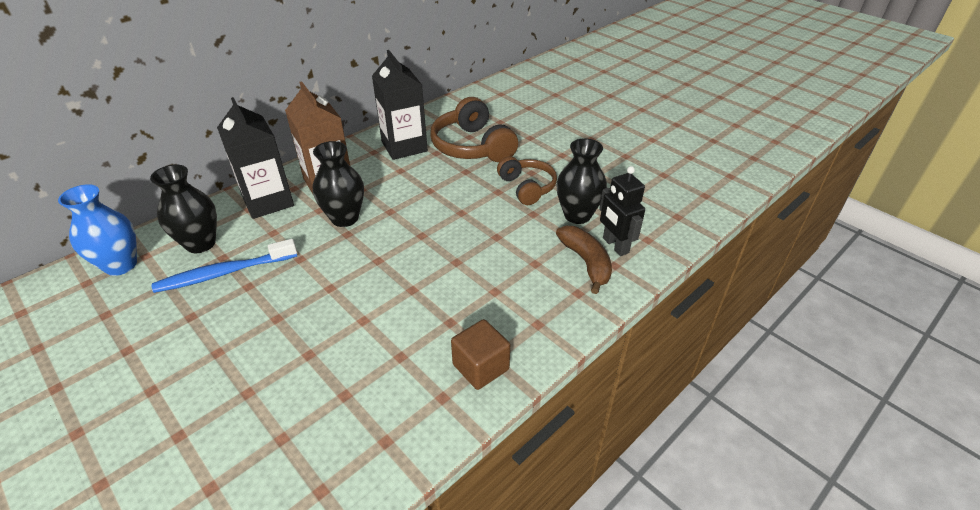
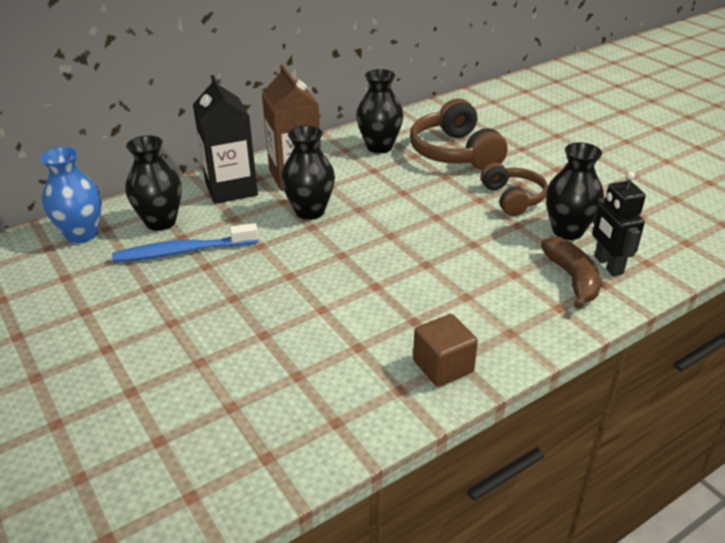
camera: 10 degrees right, 5 degrees down
(404, 146) = (379, 147): black carton -> black vase

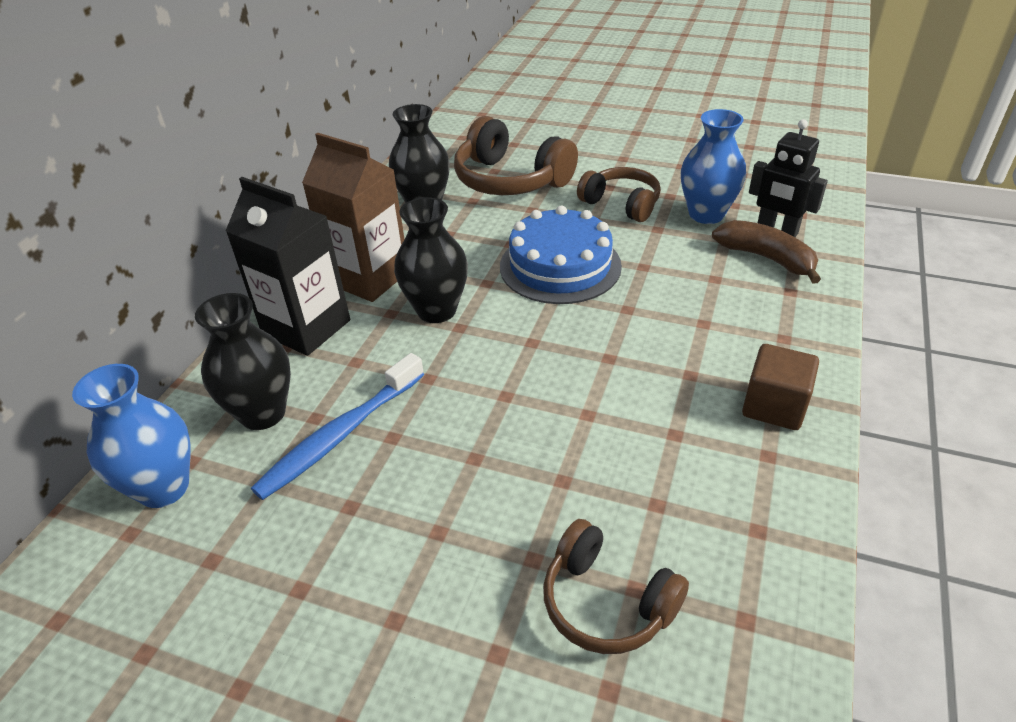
camera: 35 degrees left, 5 degrees up
(209, 403) = (607, 602): none -> brown headphones
(417, 219) = (560, 266): none -> blue cake
(567, 231) = (706, 214): black vase -> blue vase

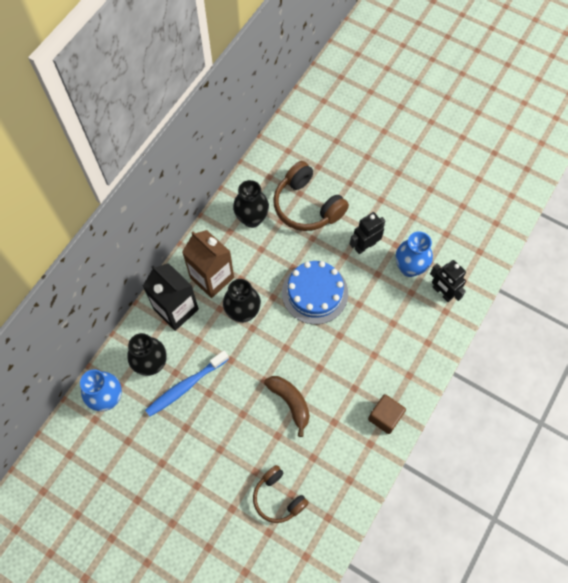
camera: 10 degrees right, 25 degrees up
(621, 204) = (365, 246): brown headphones -> black robot
(766, 258) = (426, 314): brown banana -> brown banana (290, 402)

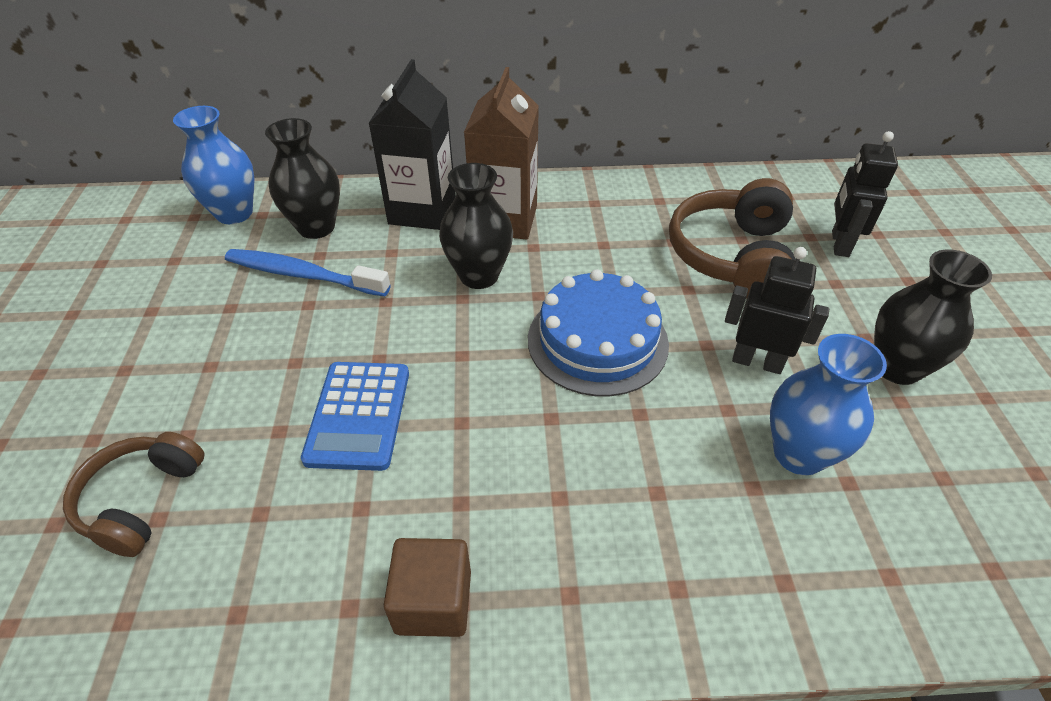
camera: 55 degrees right, 20 degrees down
(252, 219) = (639, 213): black vase -> black vase (896, 367)
(290, 402) = (358, 415): brown banana -> blue calculator
(442, 292) = (817, 548): black robot -> black robot (839, 244)

